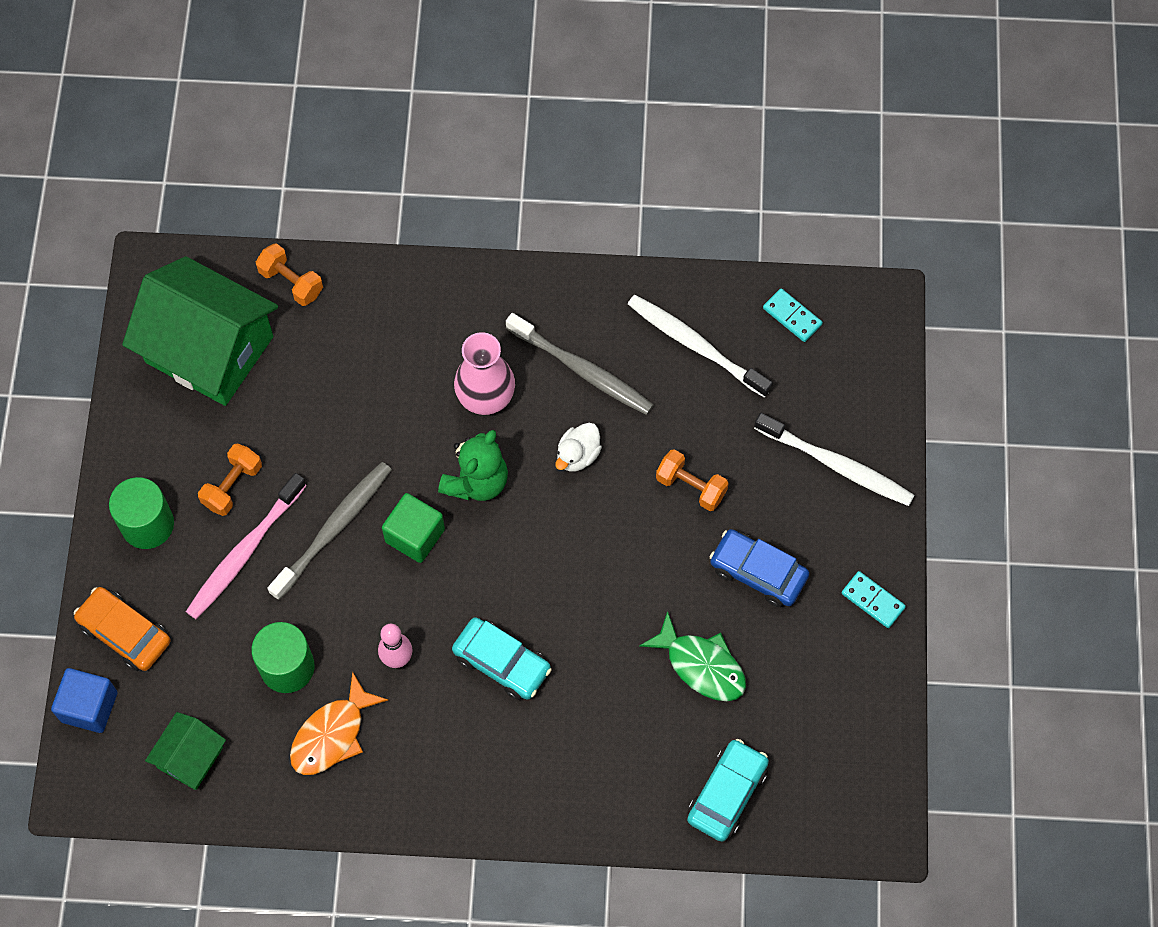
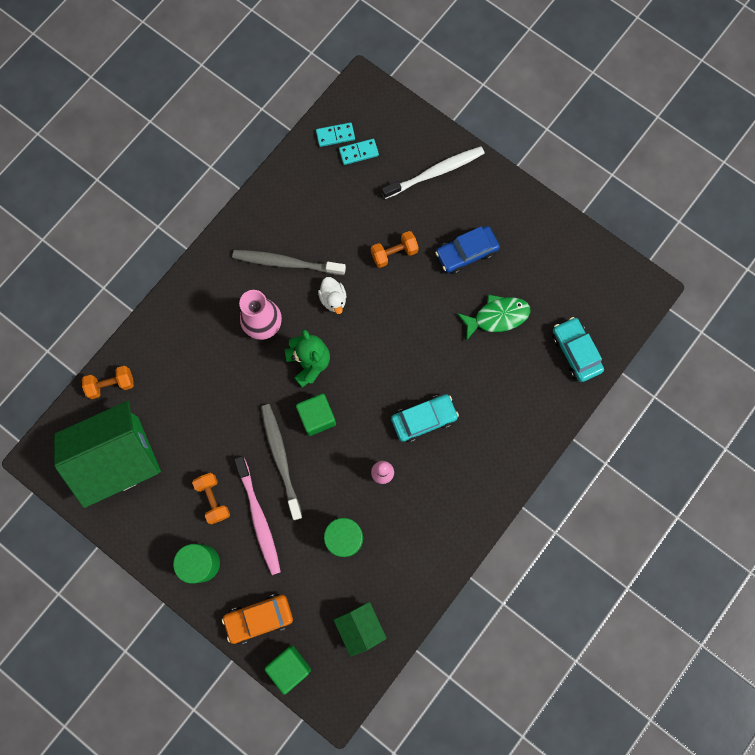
camera: 55 degrees left, 10 degrees up
(89, 707) = (289, 667): blue cube -> green cube
(332, 734) = (401, 538): orange fish -> none
(583, 370) = (286, 263): grey toothbrush -> grey toothbrush turned 150 degrees counterclockwise
(695, 345) = (314, 195): white toothbrush -> none
(872, 600) = (522, 207): turquoise domino -> turquoise domino (358, 153)

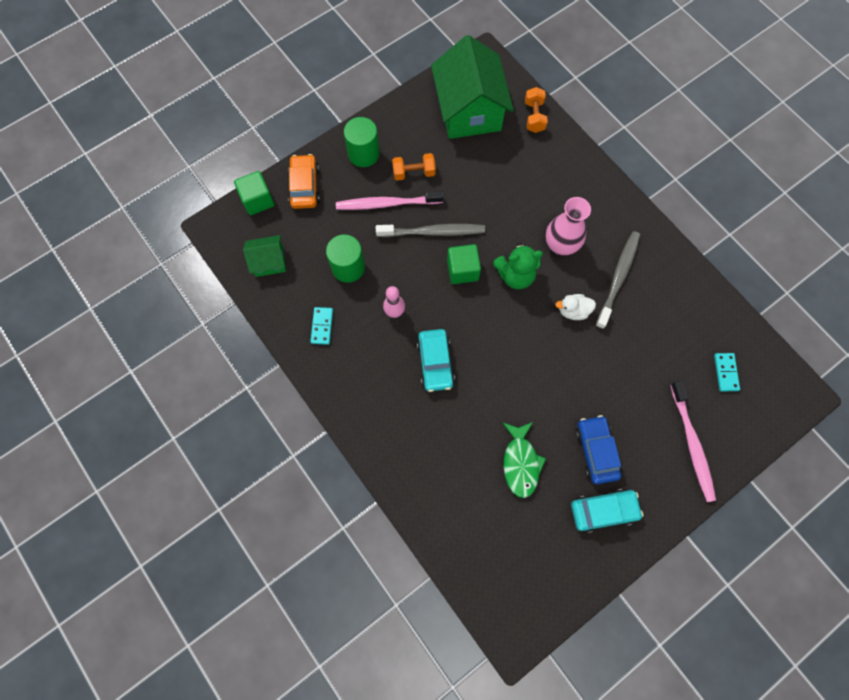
camera: 105 degrees right, 5 degrees down
(335, 135) = (748, 354): turquoise domino -> turquoise domino (322, 326)
(394, 253) = (609, 379): orange dumbbell -> none
(436, 172) = (692, 444): white toothbrush -> pink toothbrush
(575, 352) = (464, 533): turquoise car -> turquoise car (603, 510)

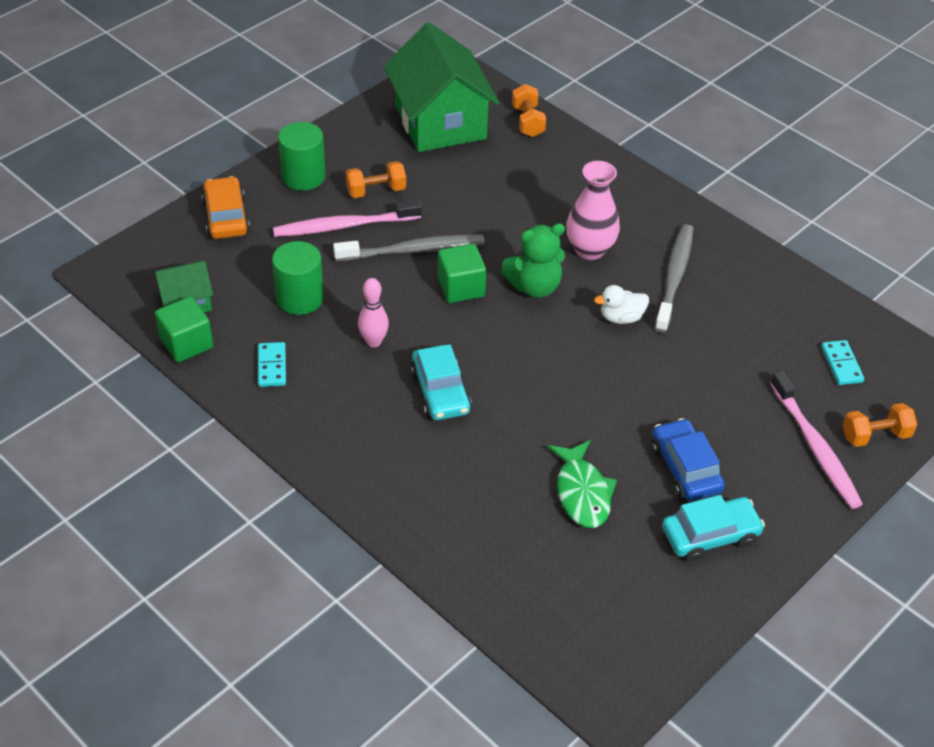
camera: 10 degrees left, 25 degrees down
(258, 200) = (161, 237): green cube -> green cube (186, 343)
(737, 439) = (875, 435): none -> orange dumbbell

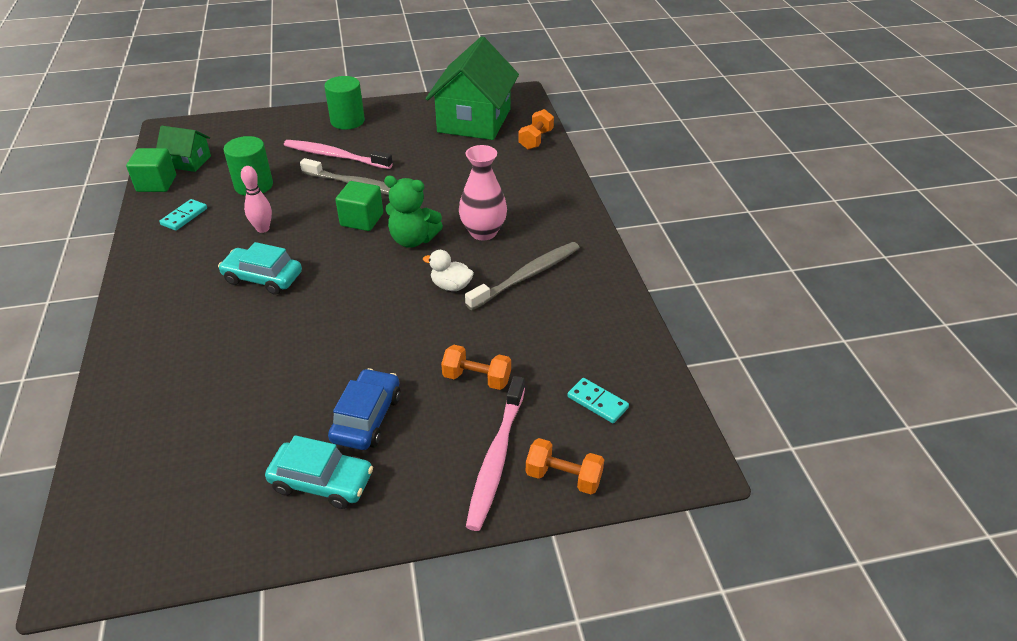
camera: 35 degrees right, 5 degrees down
(226, 217) = (273, 126): orange car -> none
(376, 191) = (381, 144): orange dumbbell -> orange dumbbell (477, 378)
(440, 392) = (263, 278): turquoise car -> turquoise car turned 90 degrees clockwise
(582, 493) = (268, 394): green fish -> none
(841, 364) = (597, 402): turquoise domino -> turquoise domino turned 75 degrees counterclockwise

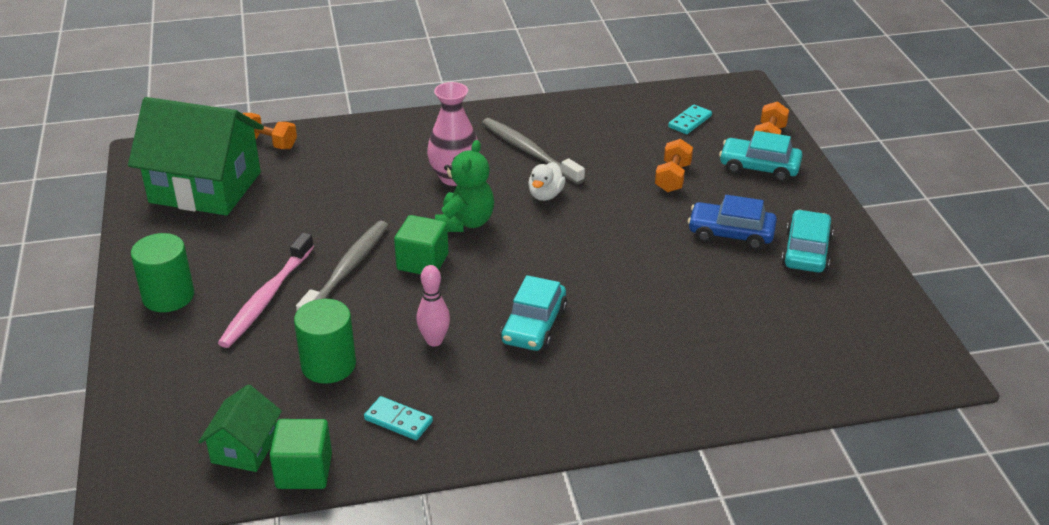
camera: 90 degrees left, 5 degrees down
(496, 459) = (759, 167): pink toothbrush -> turquoise car

